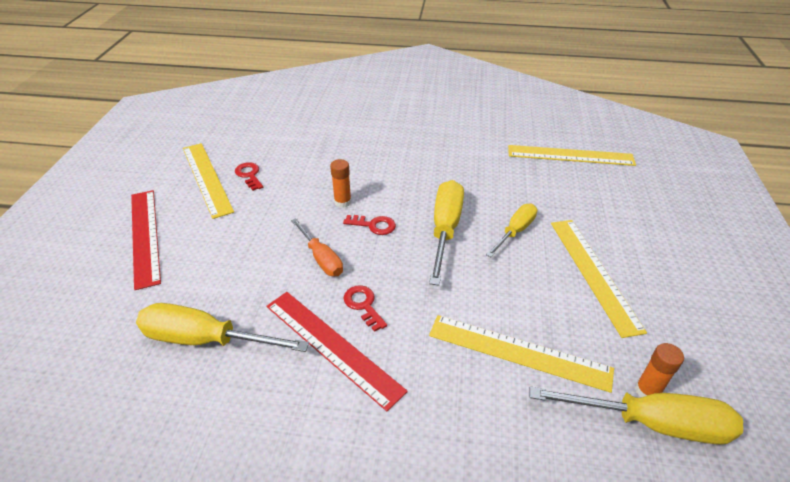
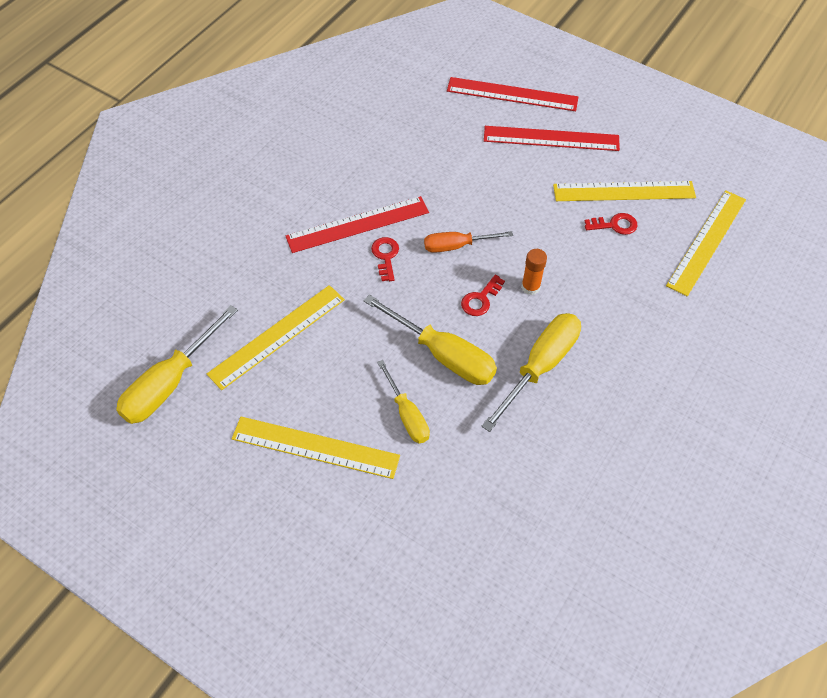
camera: 115 degrees right, 15 degrees up
(72, 284) = (512, 94): none -> red ruler
(205, 339) = (409, 157): yellow screwdriver -> yellow screwdriver (540, 366)
(363, 305) = (385, 256): red key -> red key turned 90 degrees counterclockwise
(570, 155) = (509, 566): yellow ruler -> yellow ruler (707, 241)
(647, 391) = (191, 399): orange glue stick -> none

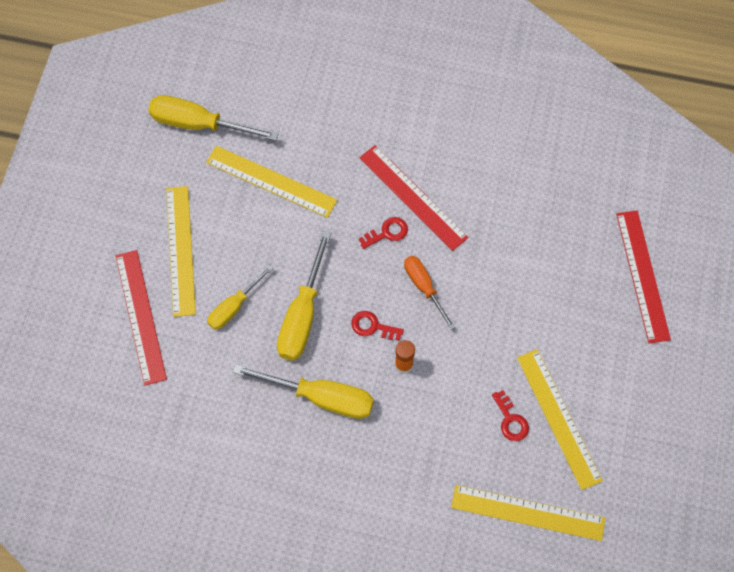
camera: 70 degrees right, 10 degrees up
(551, 138) = (598, 330): red ruler -> red ruler (140, 316)

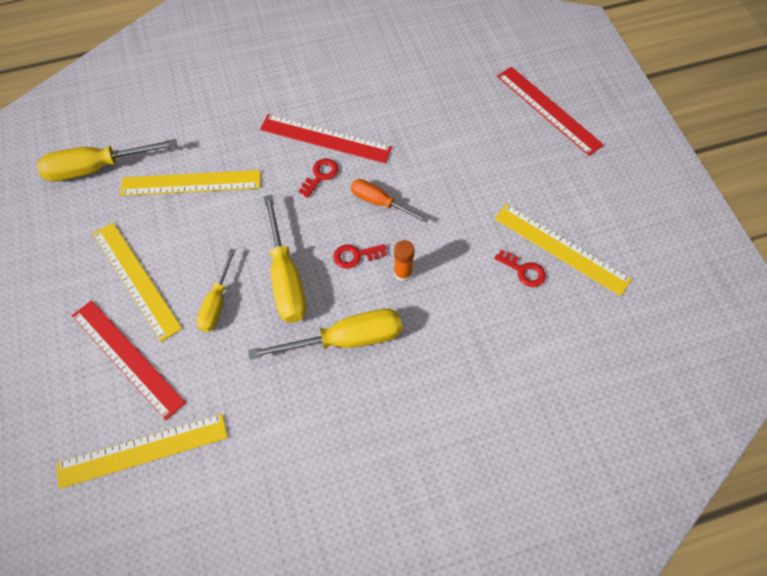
camera: 30 degrees left, 5 degrees down
(527, 512) = (590, 339): yellow ruler -> yellow ruler (143, 450)

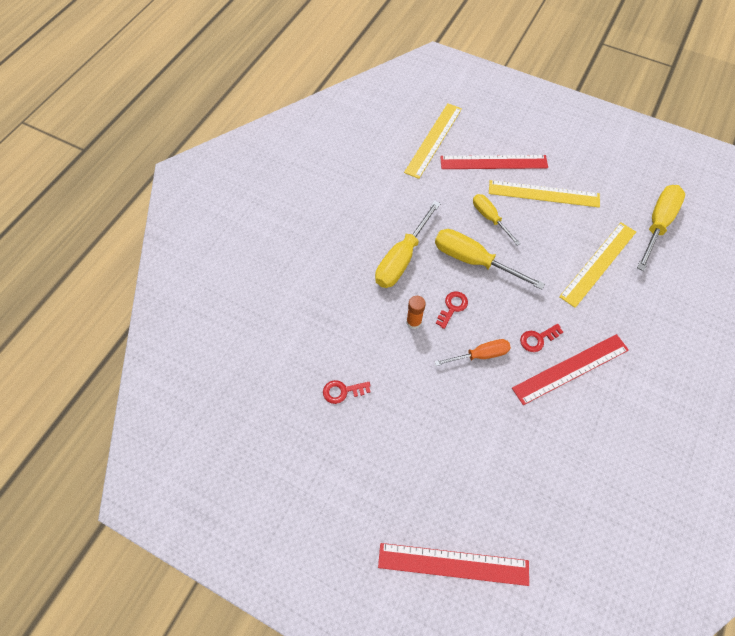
camera: 135 degrees right, 0 degrees up
(320, 175) = (537, 339): red key -> red key turned 75 degrees clockwise
(561, 248) = (332, 432): yellow ruler -> none

